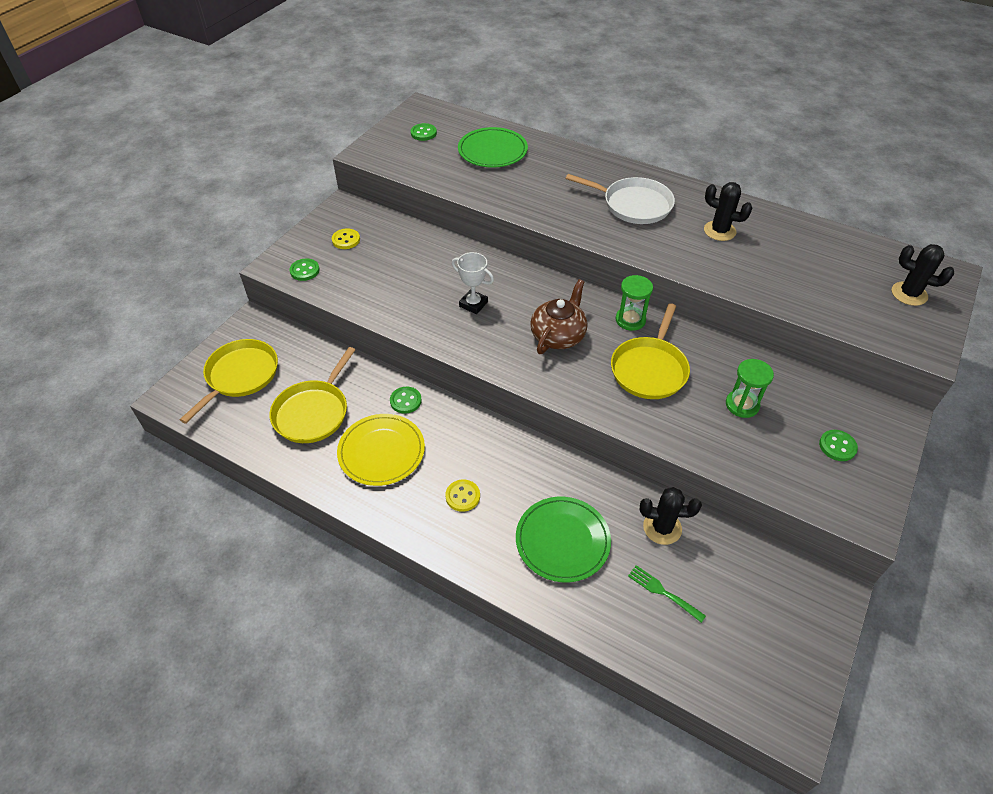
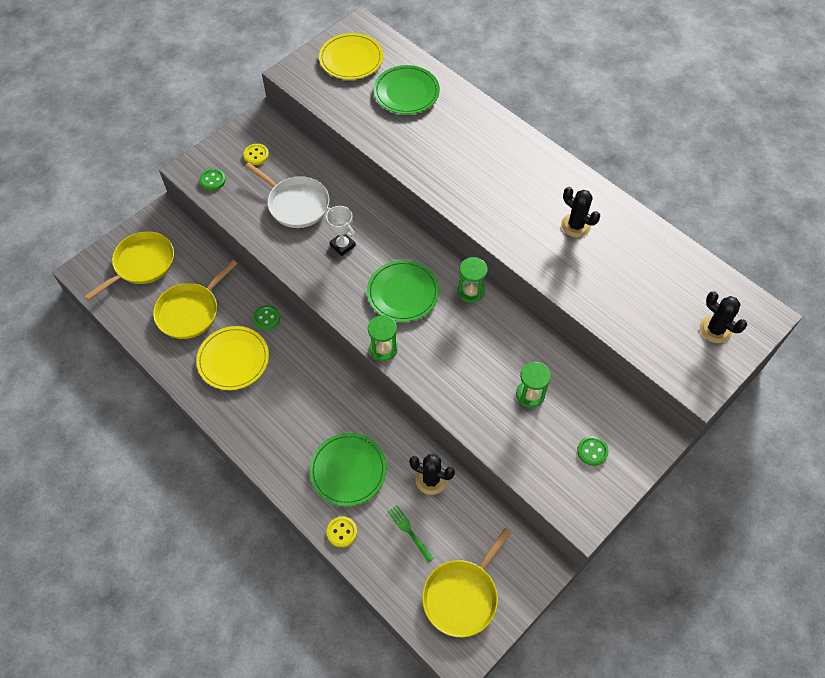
camera: 15 degrees right, 10 degrees up
(423, 133) = (351, 59): green button -> yellow plate
(462, 496) = (284, 414): yellow button -> yellow button (342, 532)
(558, 335) = (403, 293): brown teapot -> green plate
(561, 394) = (383, 349): none -> green hourglass
(633, 205) = (510, 180): white pan -> white pan (296, 204)
(649, 369) = (467, 343): yellow pan -> yellow pan (462, 596)

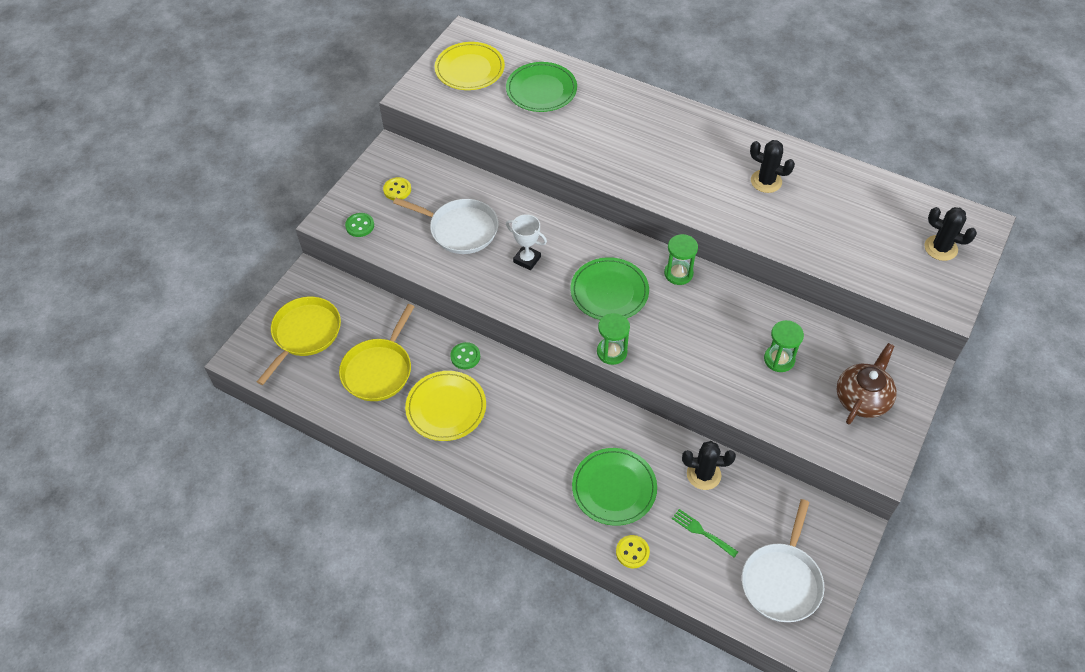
camera: 15 degrees left, 5 degrees down
(462, 596) = (782, 581): yellow pan -> white pan
(592, 451) = (862, 398): green button -> brown teapot

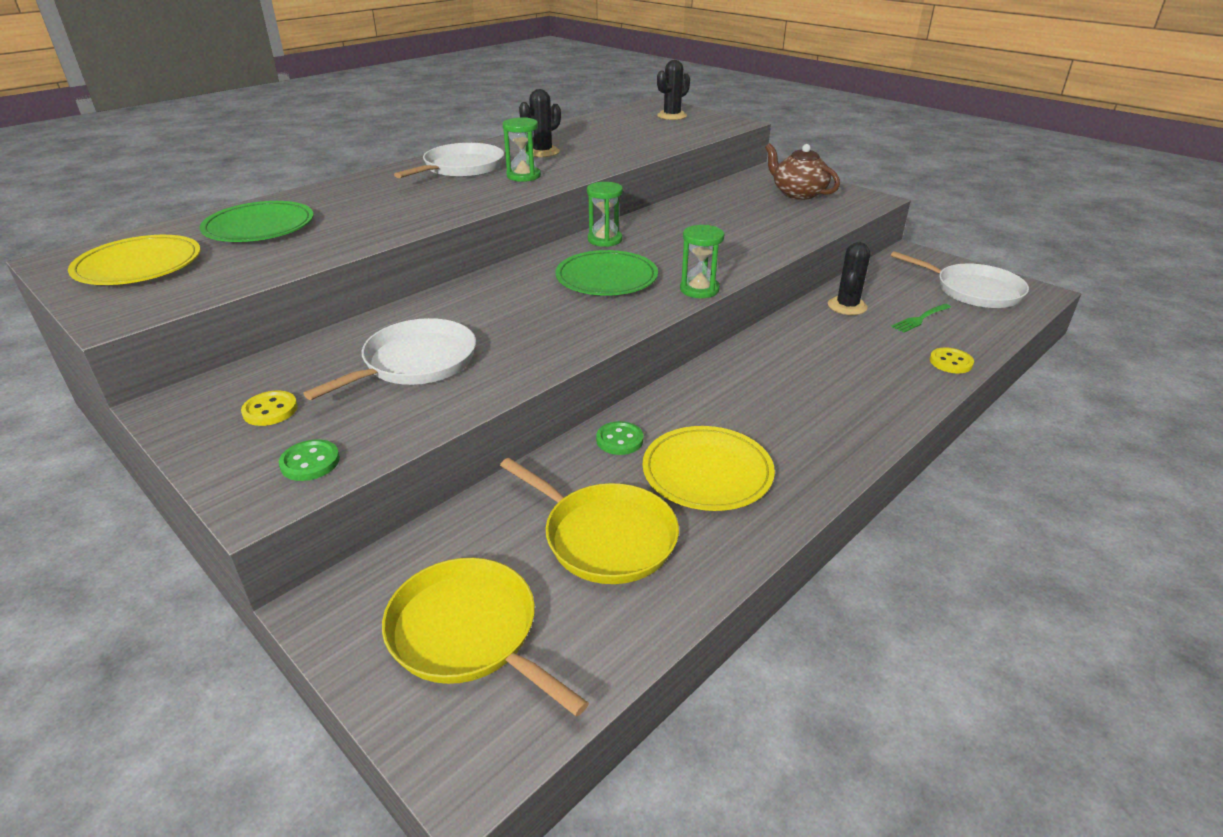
camera: 75 degrees left, 20 degrees down
(527, 259) = (516, 320): white trophy -> none
(614, 488) = (862, 359): green plate -> none
(699, 144) = (461, 168): none -> white pan
(779, 359) = (742, 215): green hourglass -> green hourglass (523, 176)

